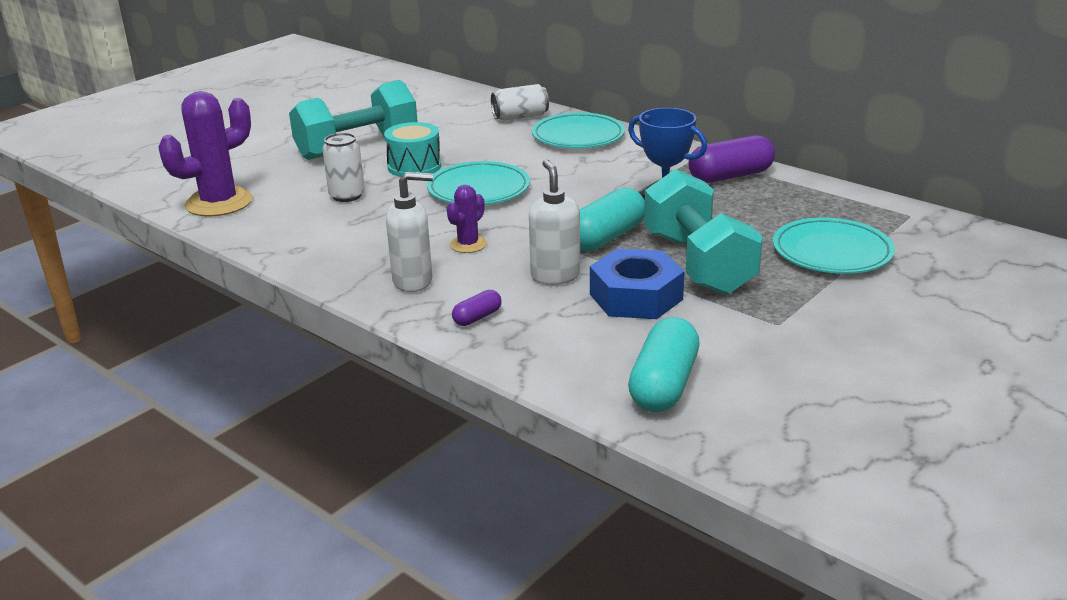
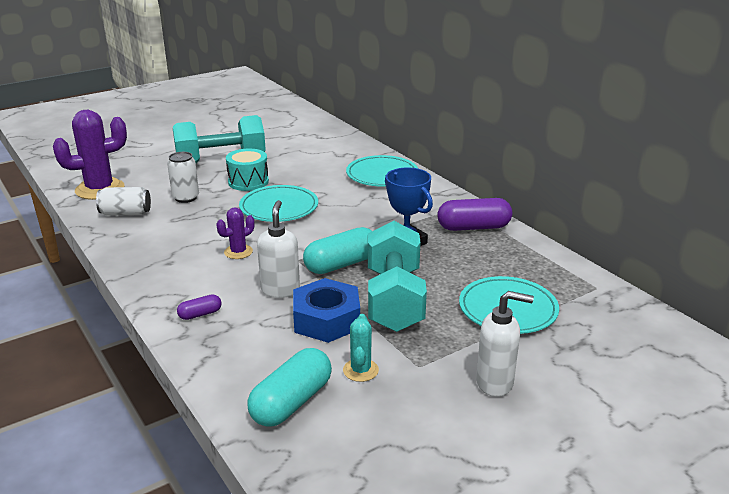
camera: 15 degrees right, 0 degrees up
(413, 281) = (179, 275): white soap dispenser -> white soap dispenser (495, 383)
(520, 117) = (351, 153): white can -> white can (126, 213)
(716, 339) = (360, 370): none -> turquoise cactus

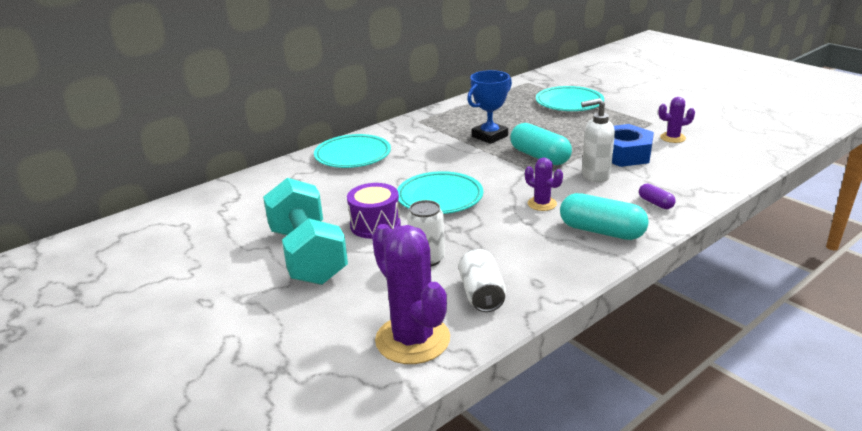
camera: 95 degrees left, 0 degrees up
(248, 182) = (375, 225): turquoise drum -> purple drum
(291, 402) = (725, 154): turquoise capsule -> turquoise capsule (601, 231)
(360, 370) = (672, 138): turquoise cactus -> purple cactus
(394, 299) = (580, 134): turquoise dumbbell -> none
(473, 227) = (455, 115): purple capsule -> none
(495, 383) = (651, 104): white soap dispenser -> none

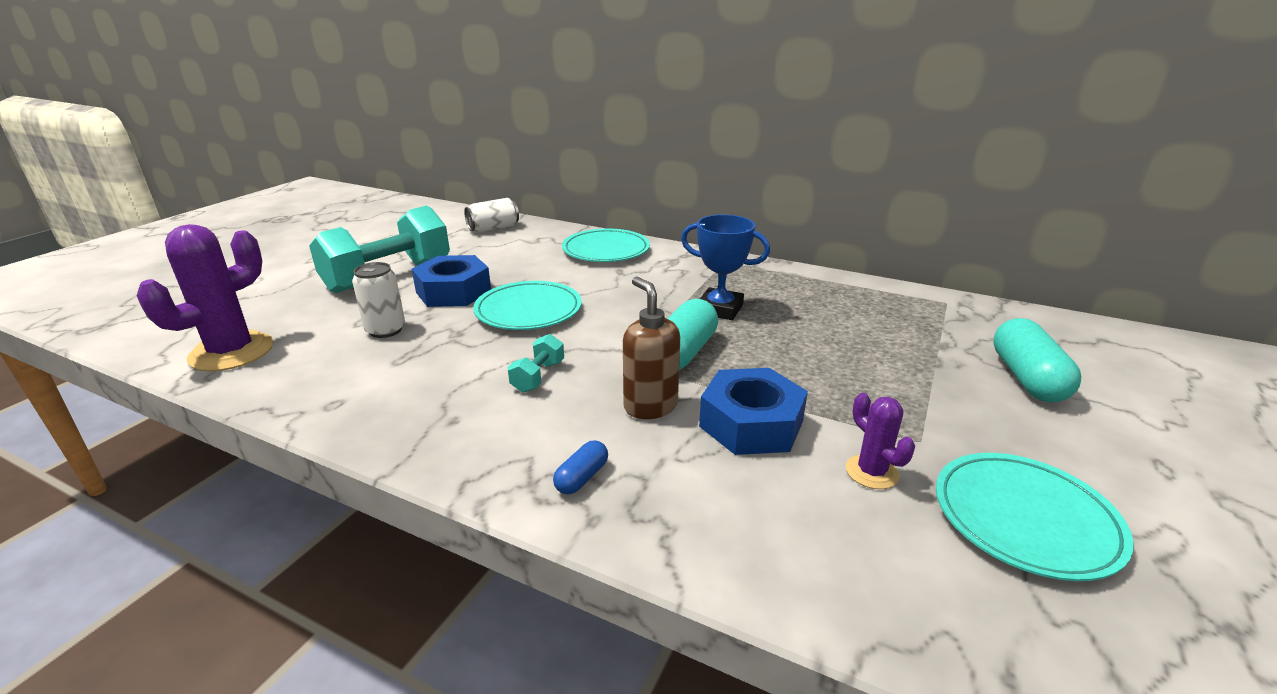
camera: 65 degrees right, 0 degrees up
(375, 225) = (453, 291): purple drum -> blue nut
(481, 294) = (310, 373): white can -> white can (493, 228)
(542, 204) = (538, 376): purple cactus -> turquoise dumbbell
(569, 102) = (909, 347): turquoise plate -> turquoise plate (1025, 519)
(595, 175) = (650, 406): white soap dispenser -> brown soap dispenser
(601, 231) = (472, 435): turquoise capsule -> turquoise capsule (1027, 378)
(655, 203) = (582, 477): purple capsule -> blue capsule

